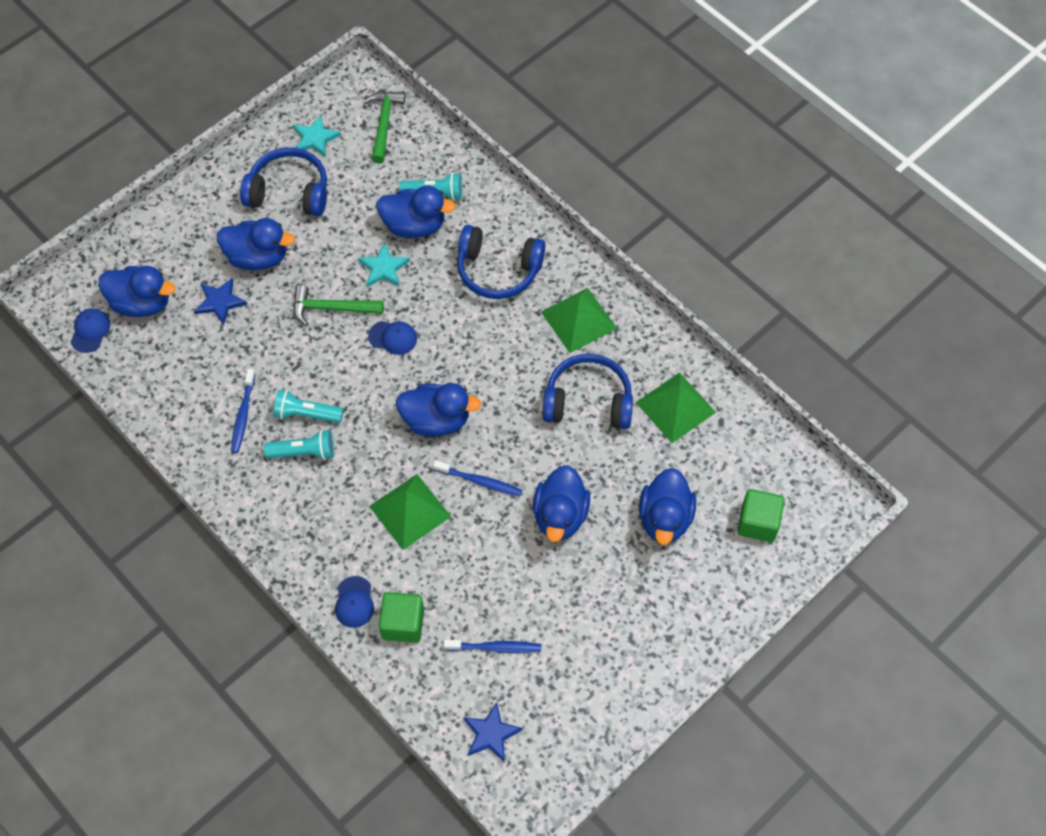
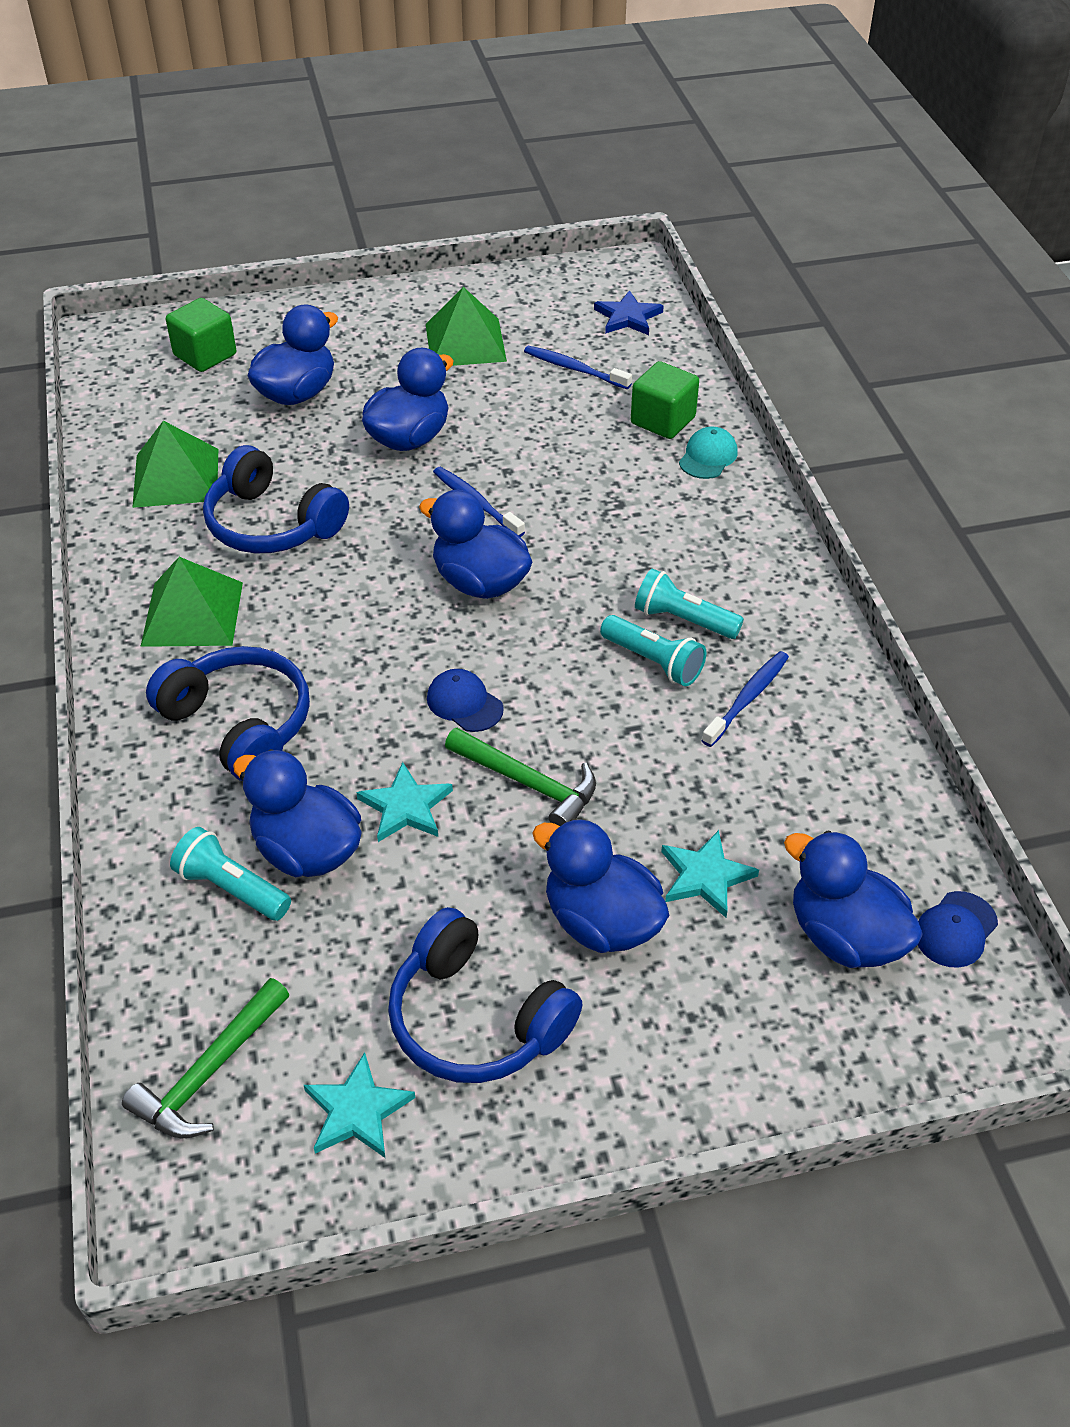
camera: 150 degrees left, 15 degrees down
(220, 302) = (705, 876): blue star -> turquoise star
(354, 602) = (708, 456): blue cap -> turquoise cap
(410, 511) = (584, 508): green pyramid -> green pyramid (465, 342)

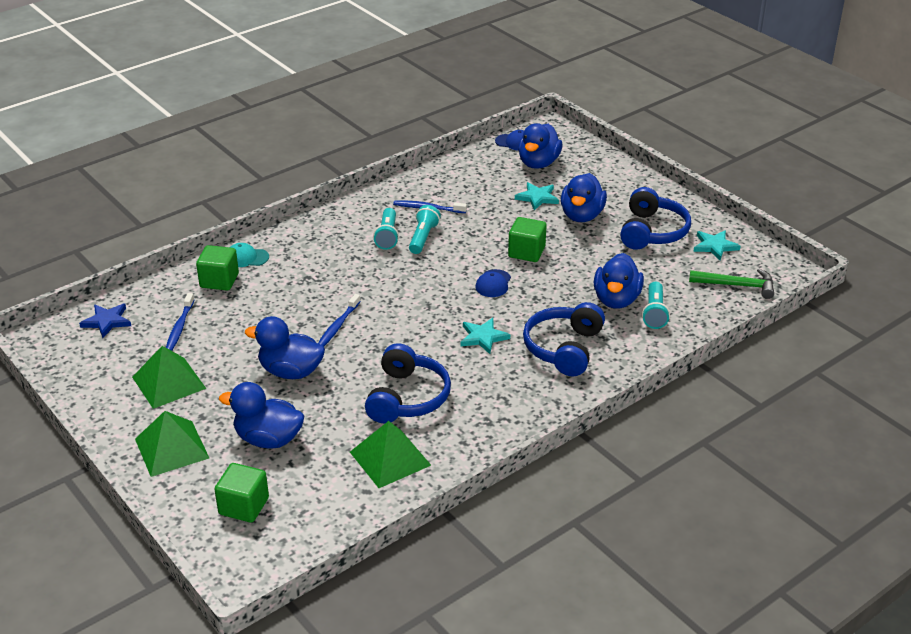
camera: 115 degrees left, 10 degrees down
(192, 614) = (502, 398): green pyramid -> green pyramid (172, 448)
(405, 807) = (568, 281): turquoise star -> turquoise star (483, 337)
(480, 583) = (404, 305): blue duck -> none
(528, 783) = (526, 252): green hammer -> green cube

